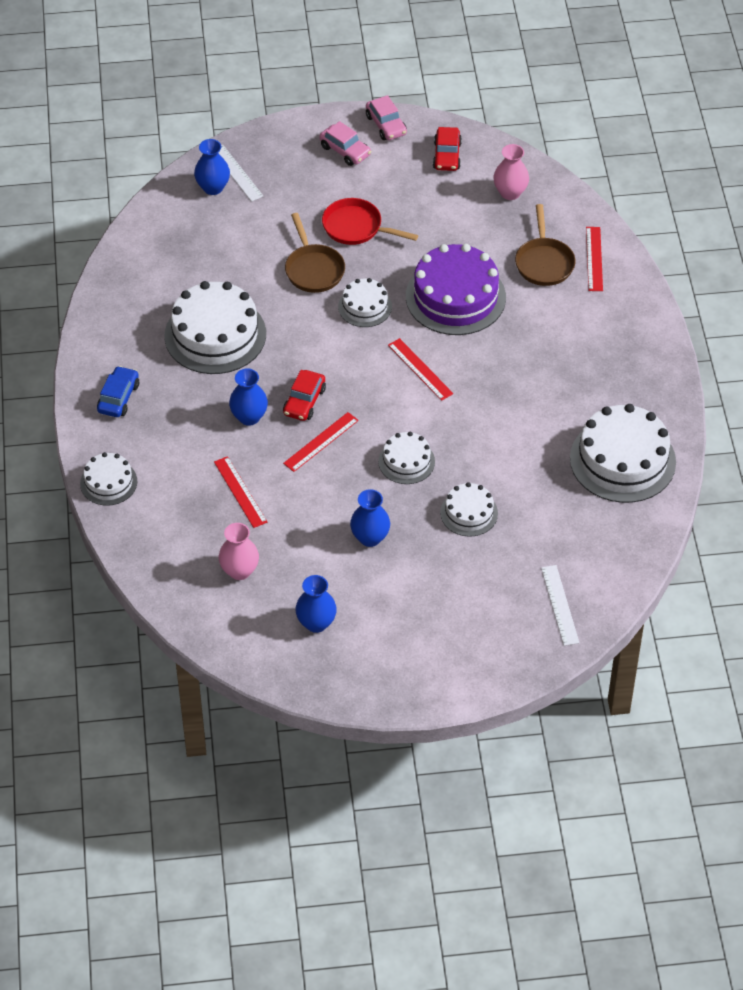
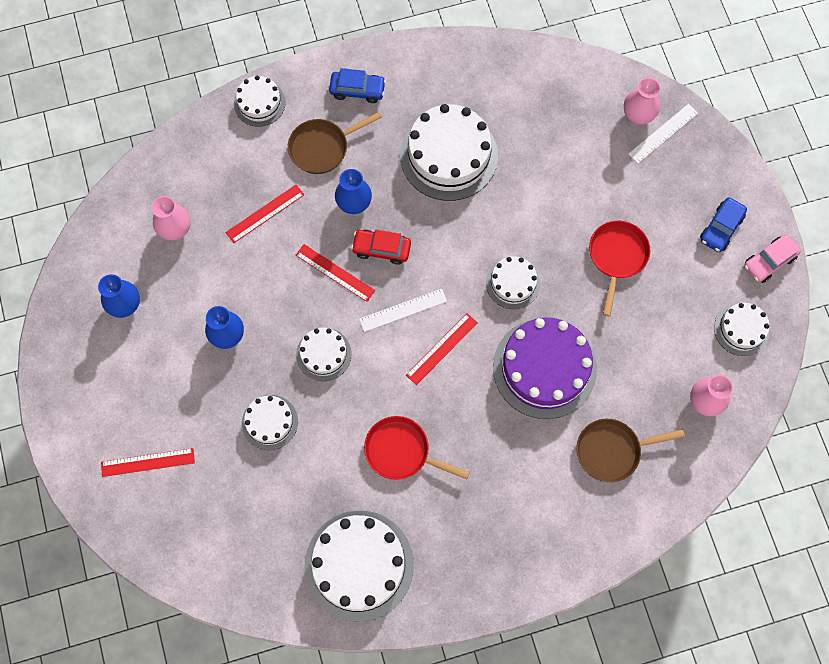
camera: 80 degrees right, 20 degrees up
(213, 187) = (637, 116): blue vase -> pink vase
(313, 269) = (551, 227): brown pan -> brown pan (322, 148)
(345, 151) = (721, 228): pink car -> blue car
(447, 156) = (741, 329): red car -> white cake
(517, 414) = (401, 451): none -> red pan
(559, 605) = (170, 524): white ruler -> white ruler (403, 310)
(594, 259) = (630, 503): red ruler -> red ruler (148, 462)

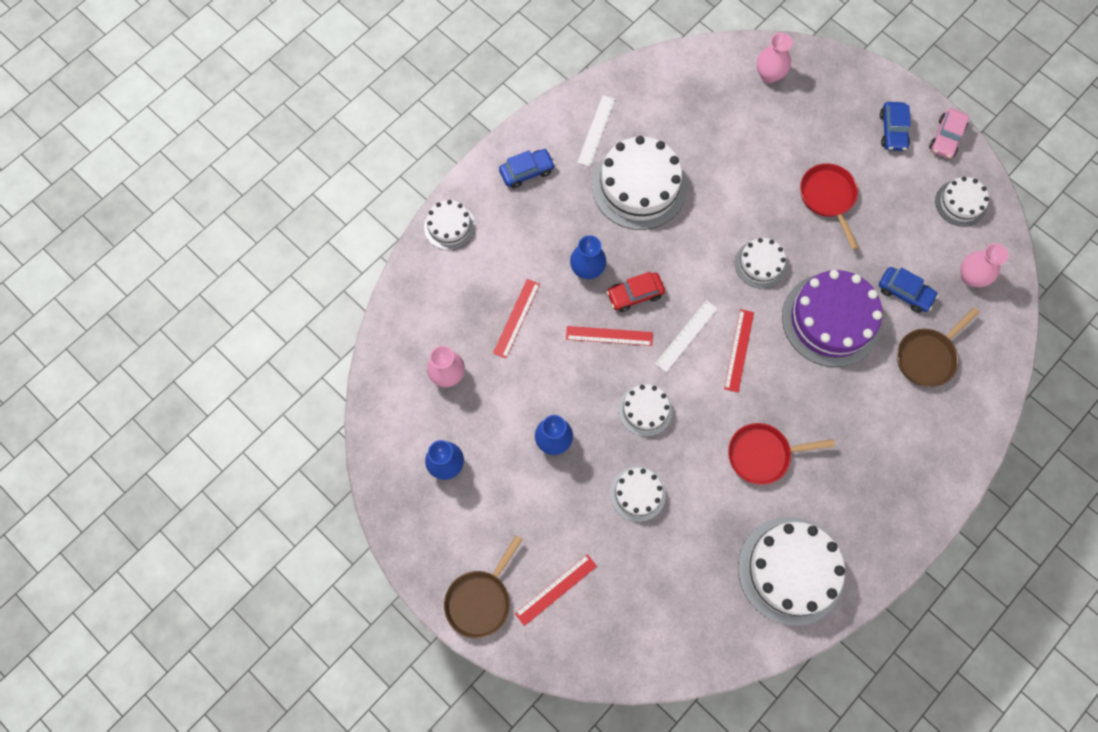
camera: 30 degrees left, 0 degrees up
(322, 148) = (529, 236): brown pan -> brown pan (480, 600)
(630, 381) = (904, 293): none -> blue car
(663, 133) = (798, 78): white ruler -> white ruler (596, 130)

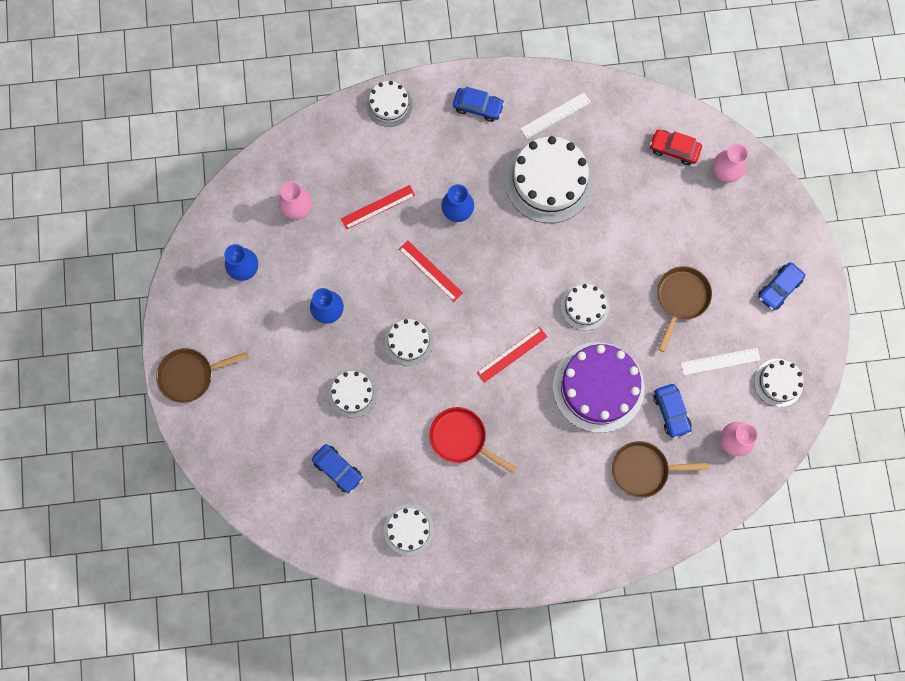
camera: 40 degrees right, 5 degrees up
(556, 589) = (244, 410): red ruler -> none
(635, 294) = (474, 256): red car -> red car (674, 149)
(685, 571) = (338, 469): none -> blue car
(686, 336) = (484, 314): white ruler -> white ruler (720, 361)
(791, 570) = (408, 529): white cake -> white cake, size x0.53
(828, 197) = (681, 299): red pan -> brown pan
(946, 138) = (815, 326): pink car -> none

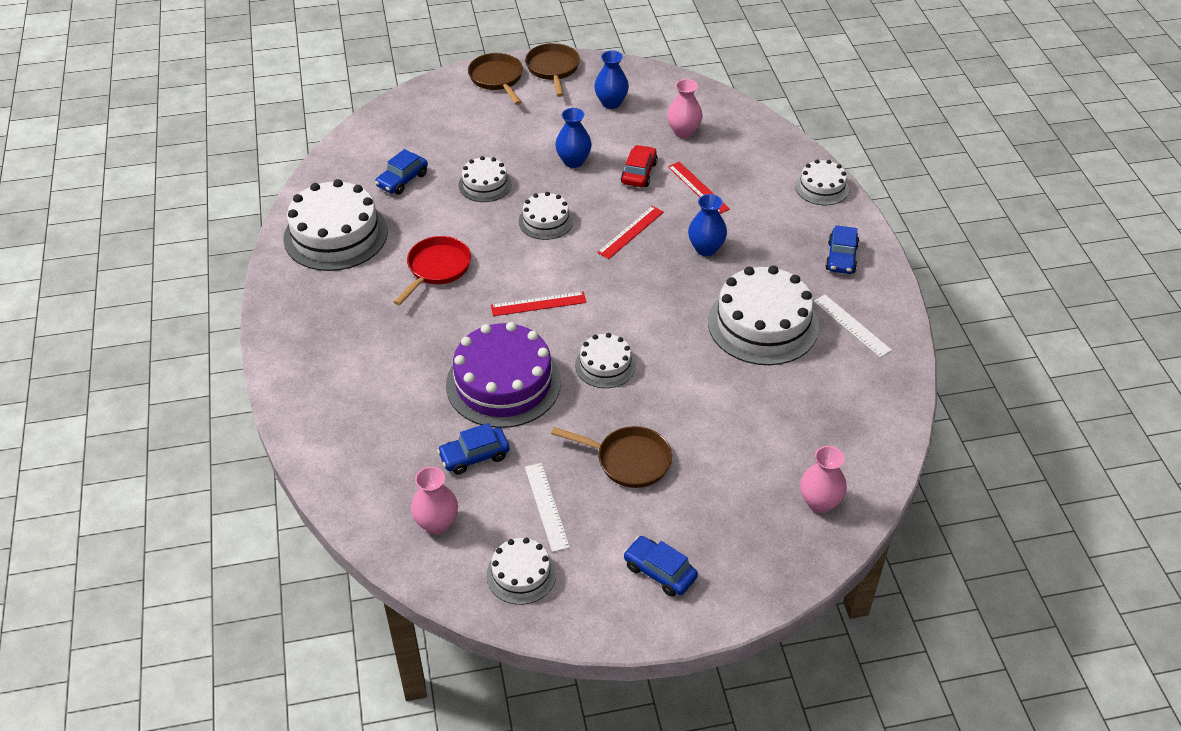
camera: 85 degrees right, 30 degrees down
(408, 529) = (335, 235): white cake -> white cake, size x1.87
(512, 354) = (538, 304): red ruler -> red ruler turned 60 degrees counterclockwise
(643, 470) = (399, 431): brown pan -> brown pan (553, 69)
(674, 149) = (839, 445): red car -> red car (639, 173)

